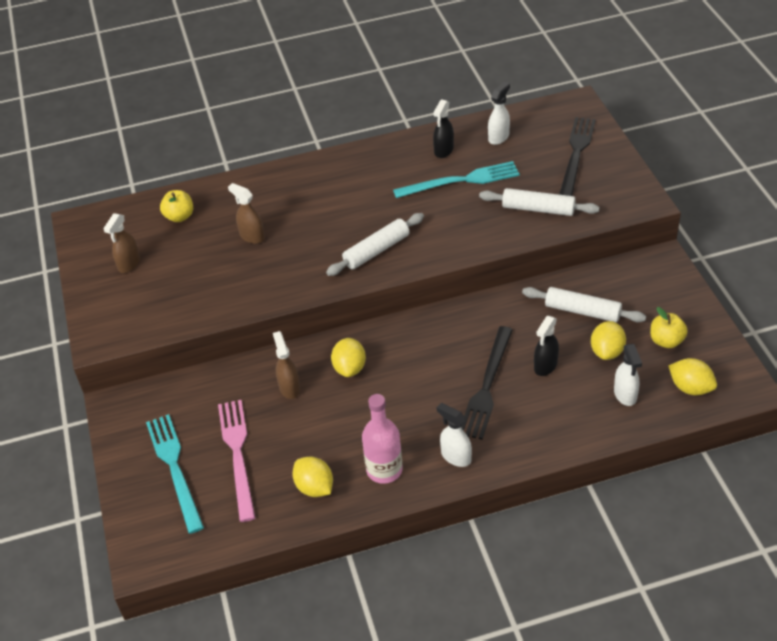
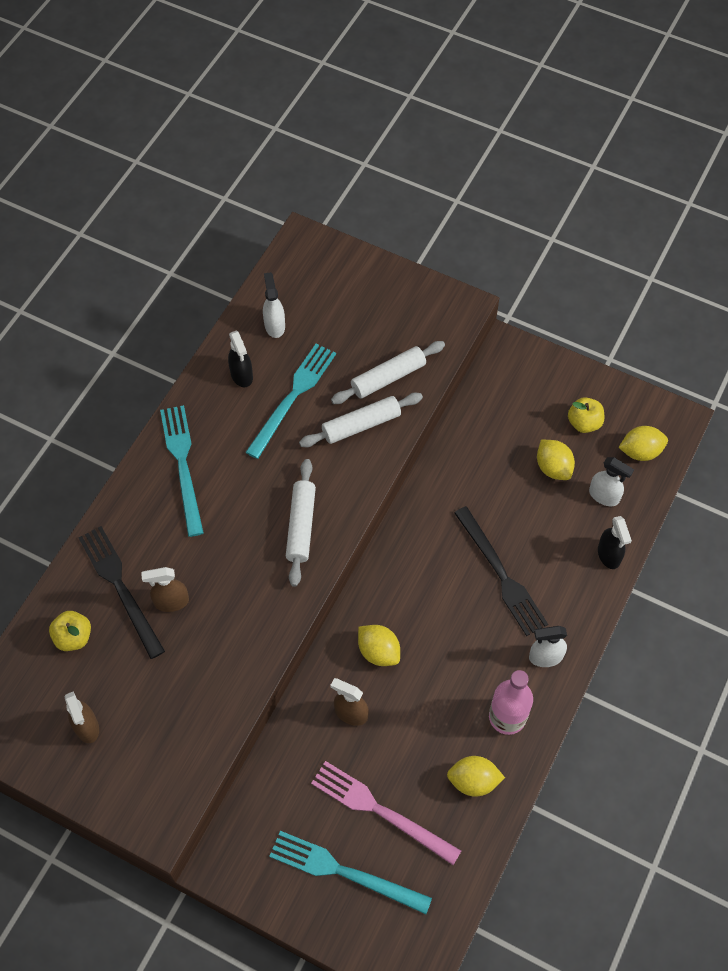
camera: 50 degrees left, 15 degrees up
(348, 173) = (182, 465): none -> turquoise fork
(545, 366) = (523, 519): black spray bottle -> black spray bottle (609, 555)
(576, 154) = (359, 296): black fork -> black fork (120, 587)
(582, 311) = (498, 445): white rolling pin -> white rolling pin (361, 425)

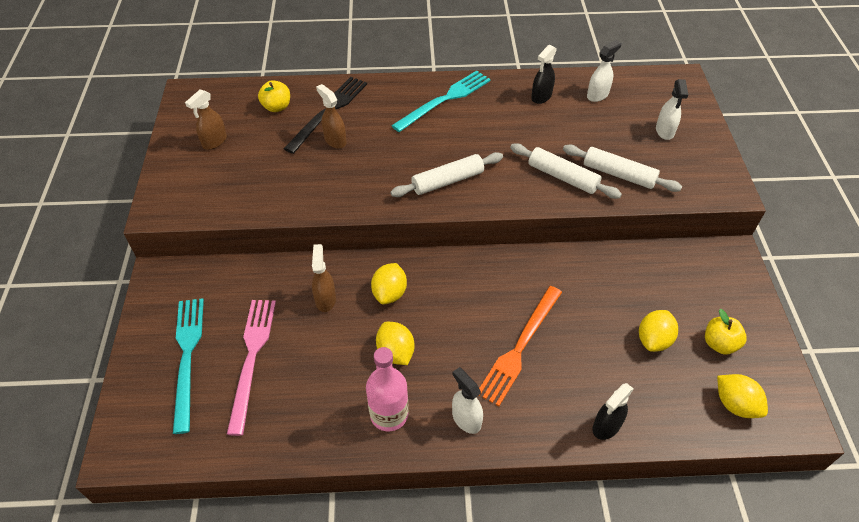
camera: 60 degrees right, 10 degrees down
(293, 397) = (550, 130): turquoise fork -> none
(473, 781) = (313, 415): yellow lemon -> yellow lemon (395, 352)
(501, 574) = (520, 347): black fork -> orange fork
(604, 496) = (662, 394): white spray bottle -> white spray bottle (664, 131)

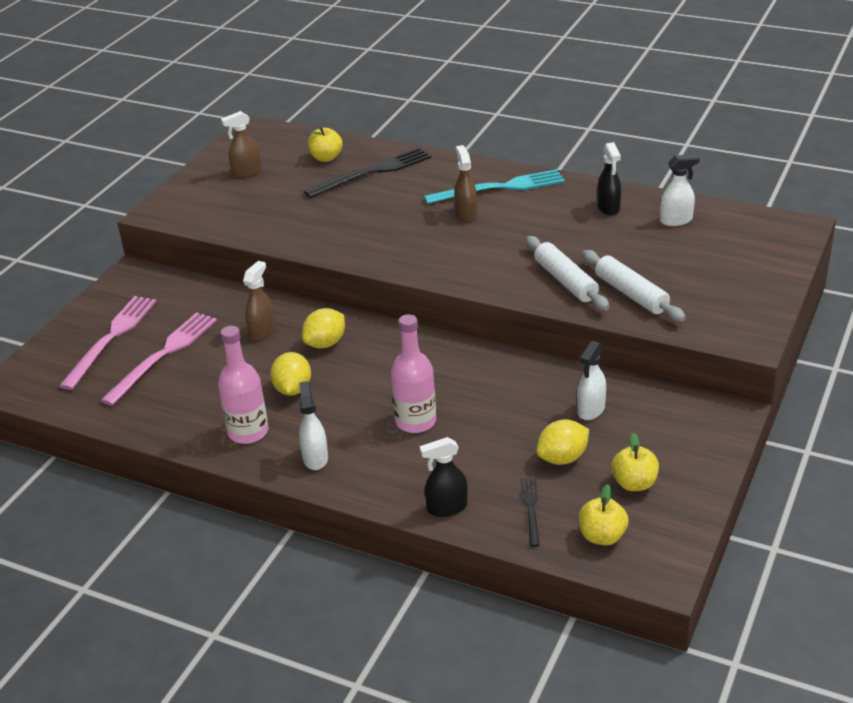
camera: 30 degrees right, 15 degrees down
(187, 357) = (111, 338): turquoise fork -> pink fork
(335, 140) = (358, 197): brown spray bottle -> brown spray bottle (466, 214)
(447, 181) = (441, 255): white rolling pin -> none
(520, 347) = (416, 421): orange fork -> pink bottle
(541, 97) = (608, 208): black spray bottle -> black spray bottle turned 75 degrees counterclockwise
(664, 131) = (724, 270): white spray bottle -> white spray bottle (591, 410)
(667, 400) = (531, 509): none -> black fork
(735, 404) = (602, 536): yellow lemon -> yellow apple

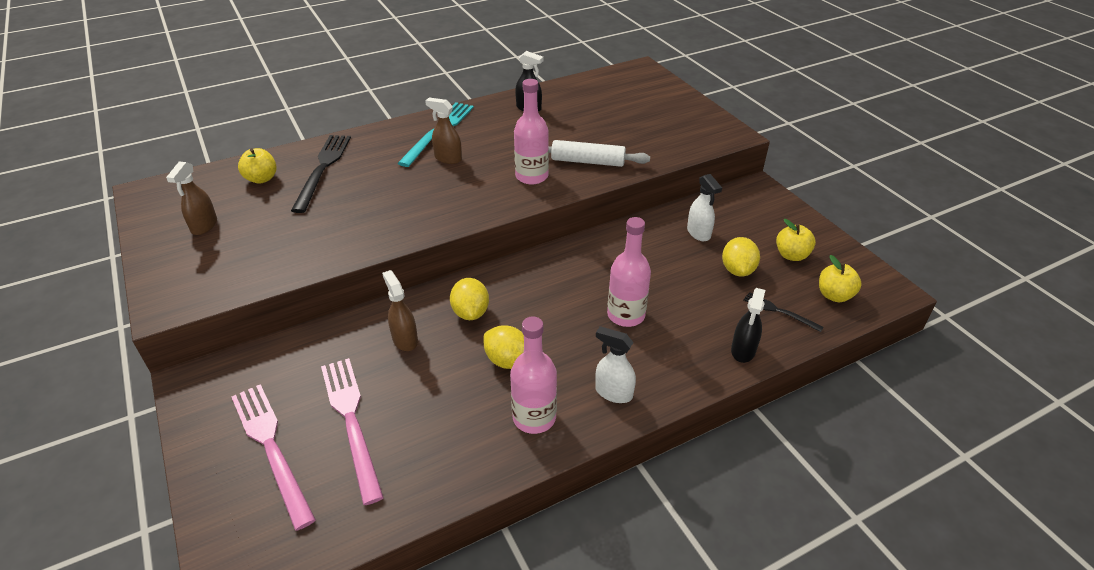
camera: 55 degrees left, 5 degrees up
(499, 265) = (531, 176): none -> pink bottle
(631, 294) = (635, 147): white rolling pin -> none
(676, 220) = (578, 96): white spray bottle -> none

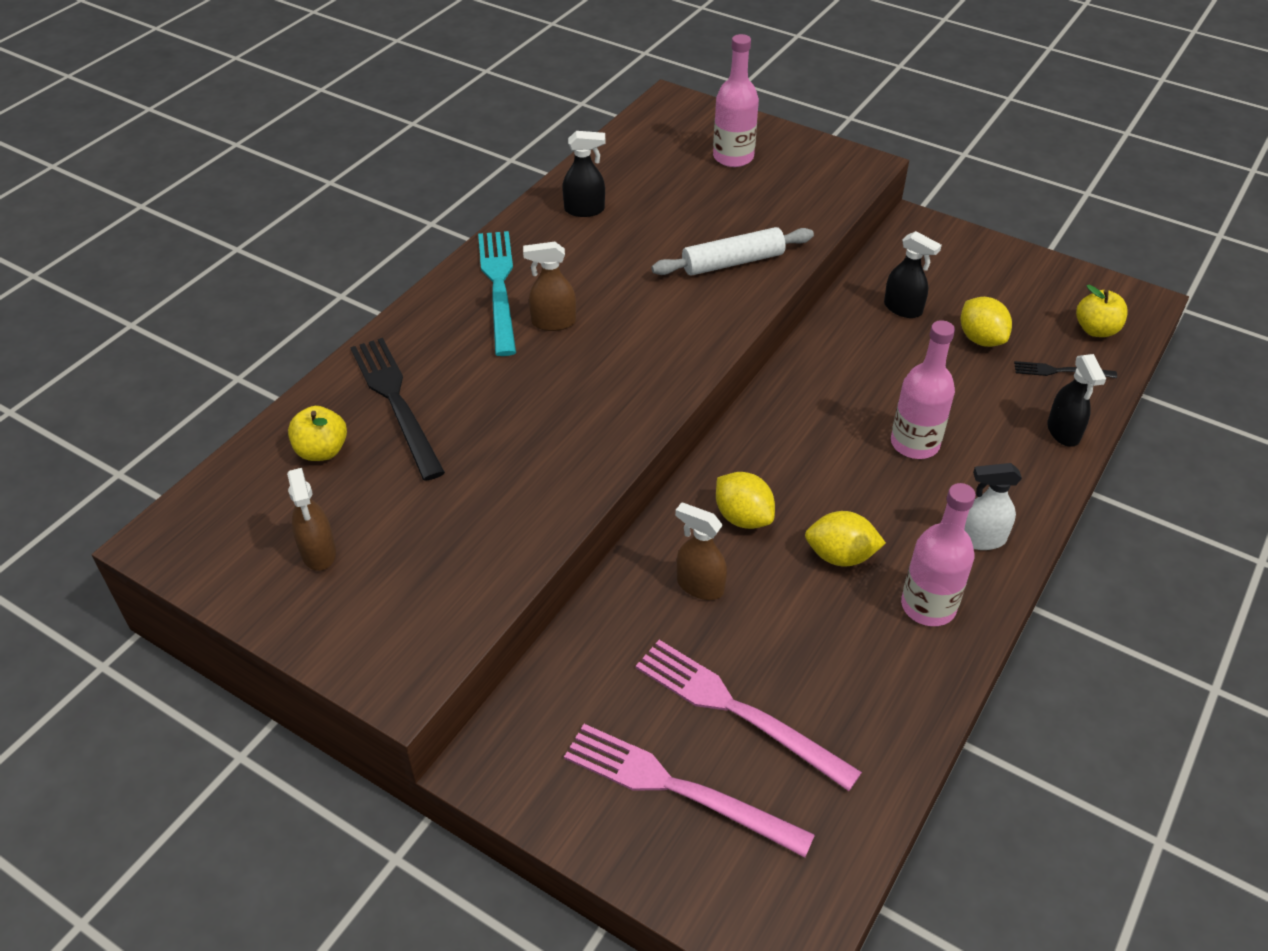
camera: 30 degrees left, 5 degrees up
(531, 176) = (685, 308): pink bottle -> pink bottle (733, 157)
(698, 233) = (903, 309): white spray bottle -> black spray bottle
(791, 255) = (1019, 298): yellow apple -> none

